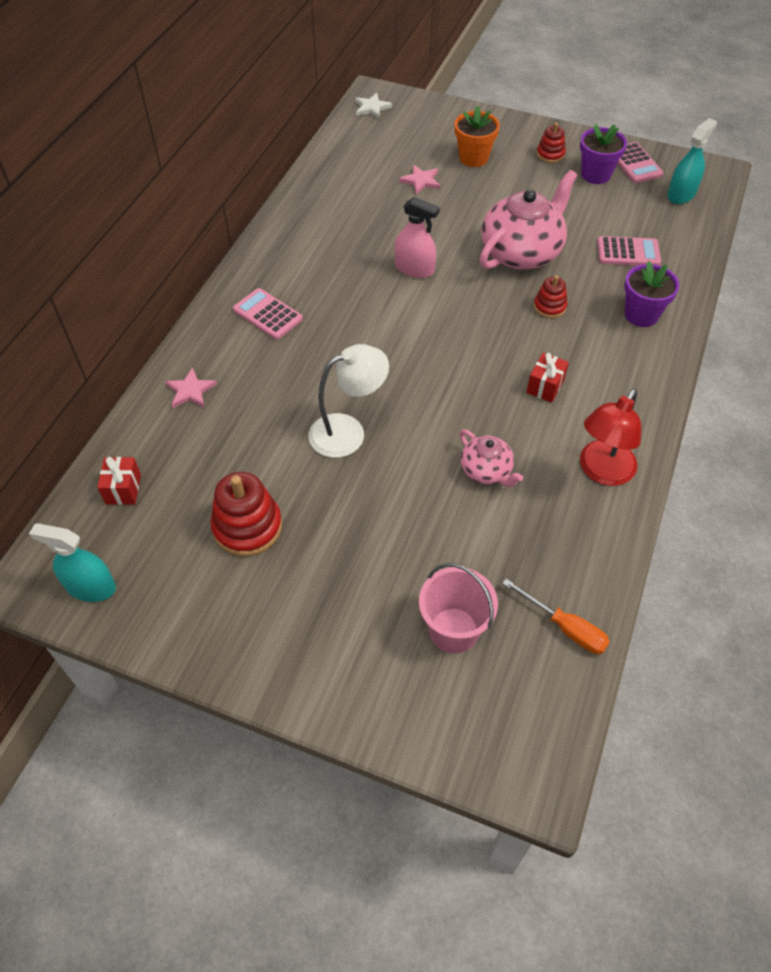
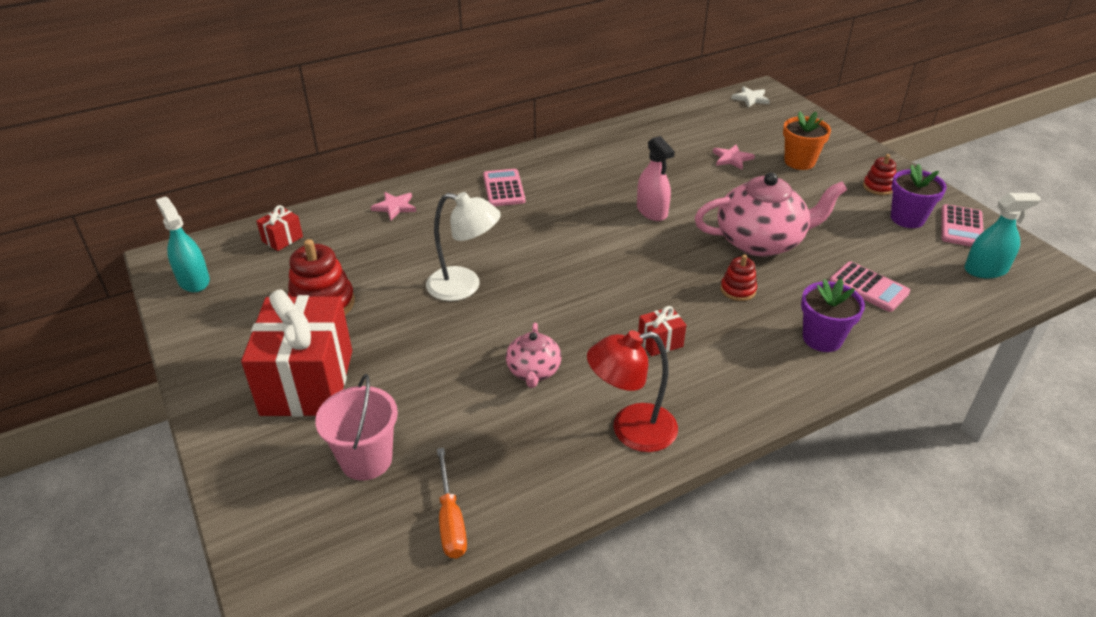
camera: 40 degrees right, 15 degrees down
(327, 604) = (307, 382): none -> red gift

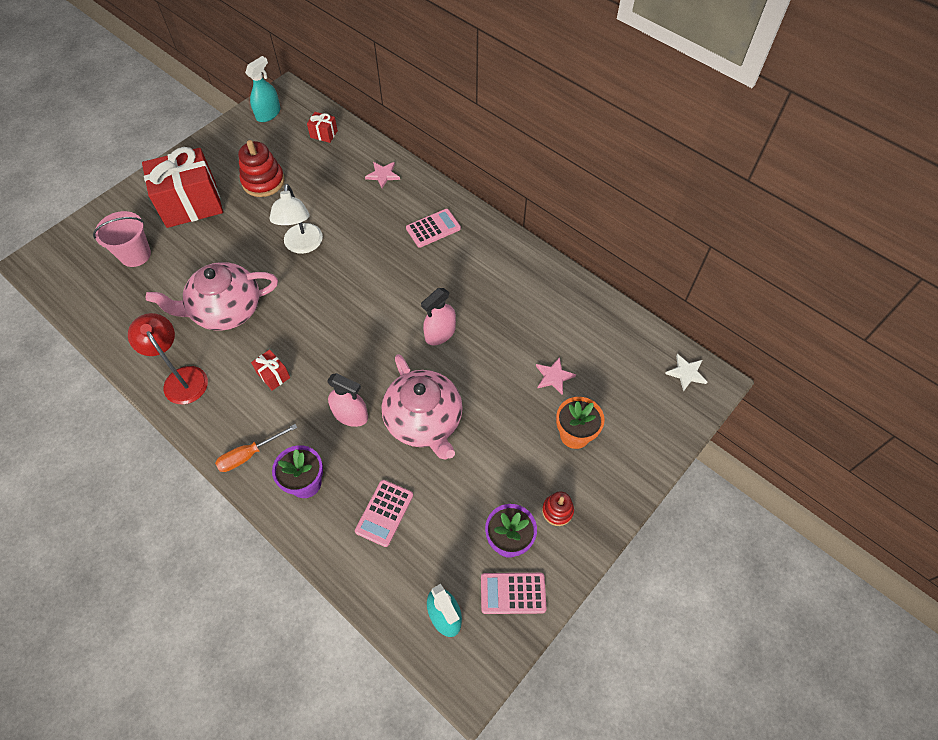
camera: 70 degrees right, 20 degrees up
(450, 520) = (97, 308): orange screwdriver -> orange screwdriver (249, 454)
(533, 371) = (226, 310): pink teapot -> pink teapot, size x1.91
(738, 290) = (350, 414): red stacking toy -> pink spray bottle

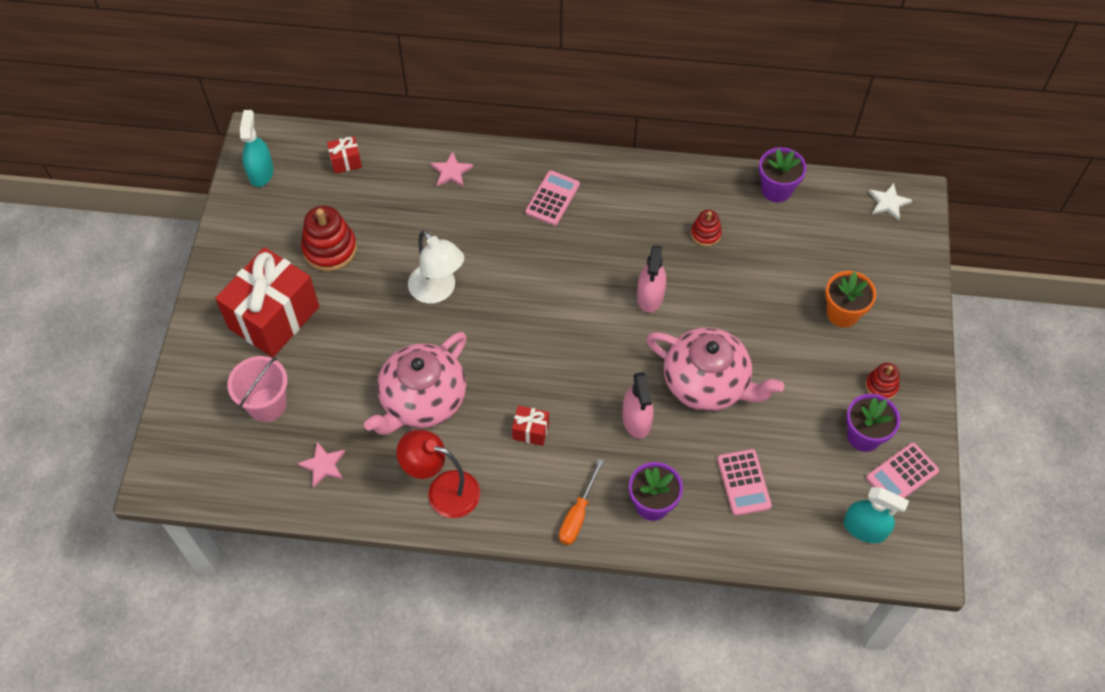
camera: 35 degrees left, 0 degrees up
(350, 414) = (636, 420): pink spray bottle -> pink spray bottle turned 90 degrees clockwise
(520, 313) = (705, 234): none -> red stacking toy
(554, 376) = (783, 274): pink star -> pink star (323, 465)
(602, 313) = (776, 190): none -> purple flower pot

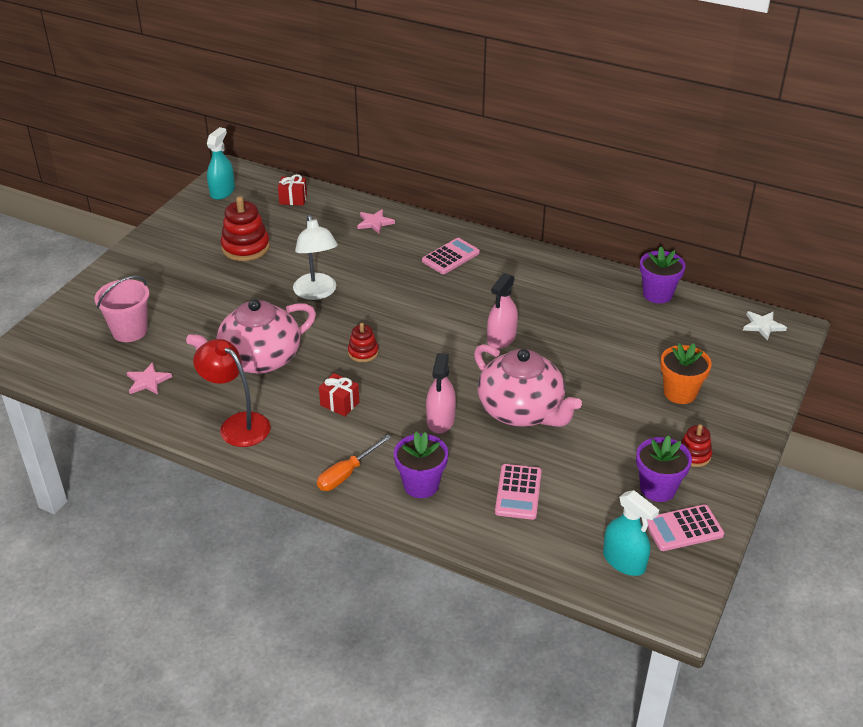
camera: 20 degrees right, 20 degrees down
(274, 317) = (173, 278): red gift -> none
(705, 234) = (575, 309): red stacking toy -> red stacking toy (363, 352)

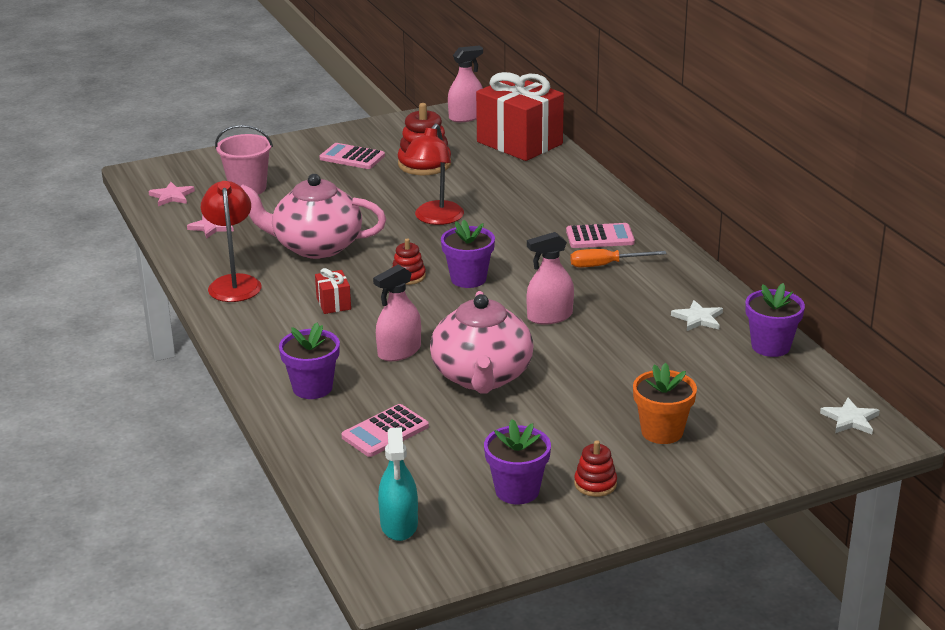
camera: 40 degrees right, 10 degrees down
(222, 191) = (466, 117): turquoise spray bottle -> pink spray bottle
(293, 199) = (519, 143): red gift -> red gift, size x2.39
(317, 293) = (435, 219): white lamp -> red lamp
(347, 473) = (266, 353): orange screwdriver -> orange screwdriver (606, 265)
(375, 223) = (568, 186): pink star -> pink star (172, 196)
(408, 334) = (468, 279): none -> purple flower pot
(592, 294) = (698, 318): none -> white star
(683, 528) = (493, 531): pink calculator -> pink calculator (352, 157)

